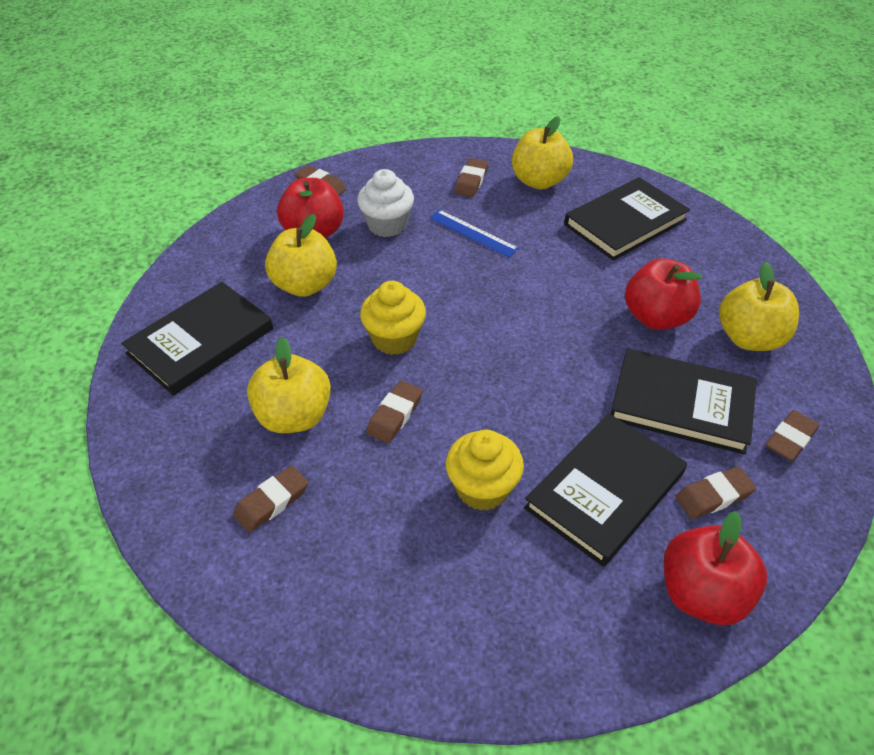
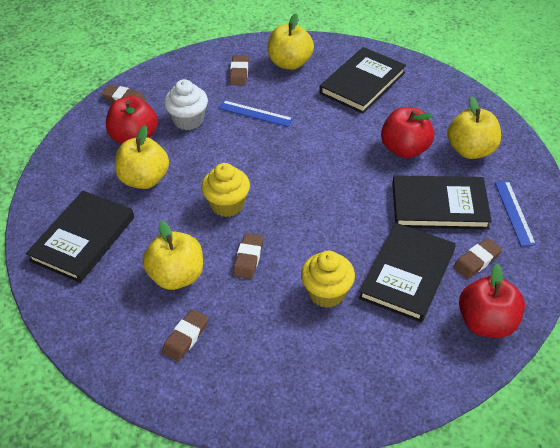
camera: 15 degrees left, 0 degrees up
(790, 439) = (514, 212): brown eraser -> blue ruler

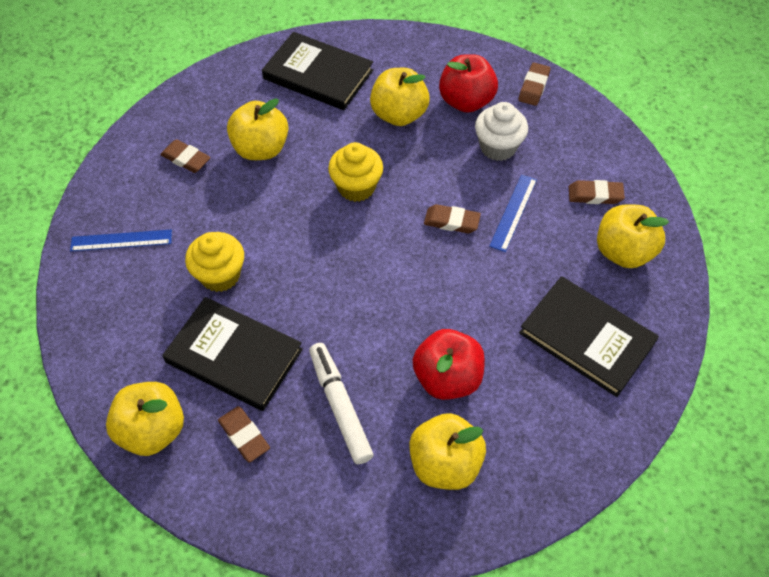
camera: 90 degrees right, 10 degrees up
(248, 258) = (277, 206): brown eraser -> brown eraser (451, 221)
(439, 206) = (339, 406): black book -> white marker
(486, 323) = (153, 430): red apple -> yellow apple
(514, 212) = (321, 499): blue ruler -> blue ruler (121, 241)

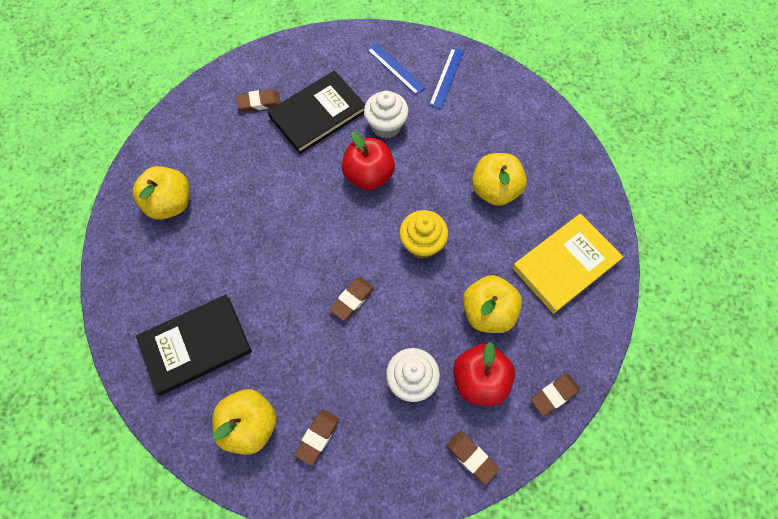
camera: 115 degrees right, 10 degrees up
(153, 430) = (292, 59): yellow apple -> none
(186, 159) = (506, 136): brown eraser -> brown eraser (554, 395)
(220, 275) = (386, 126): yellow cupcake -> white cupcake
(318, 74) = (565, 264): black book -> yellow book
(339, 406) = (246, 160): white marker -> none
(447, 378) = (225, 232): red apple -> red apple (368, 175)
(513, 212) = (336, 354): blue ruler -> blue ruler (395, 68)

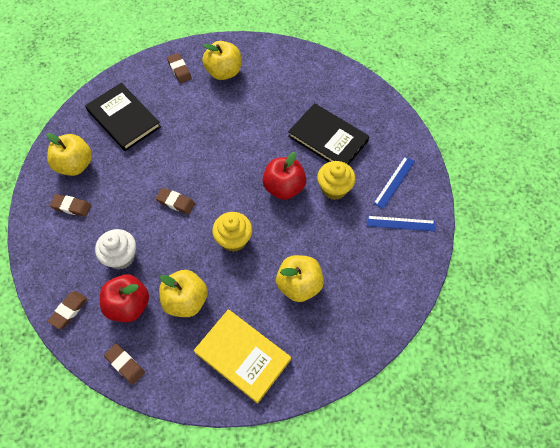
camera: 75 degrees right, 5 degrees down
(259, 102) = (324, 98): brown eraser -> brown eraser (179, 70)
(386, 126) = (334, 188): white cupcake -> yellow cupcake

